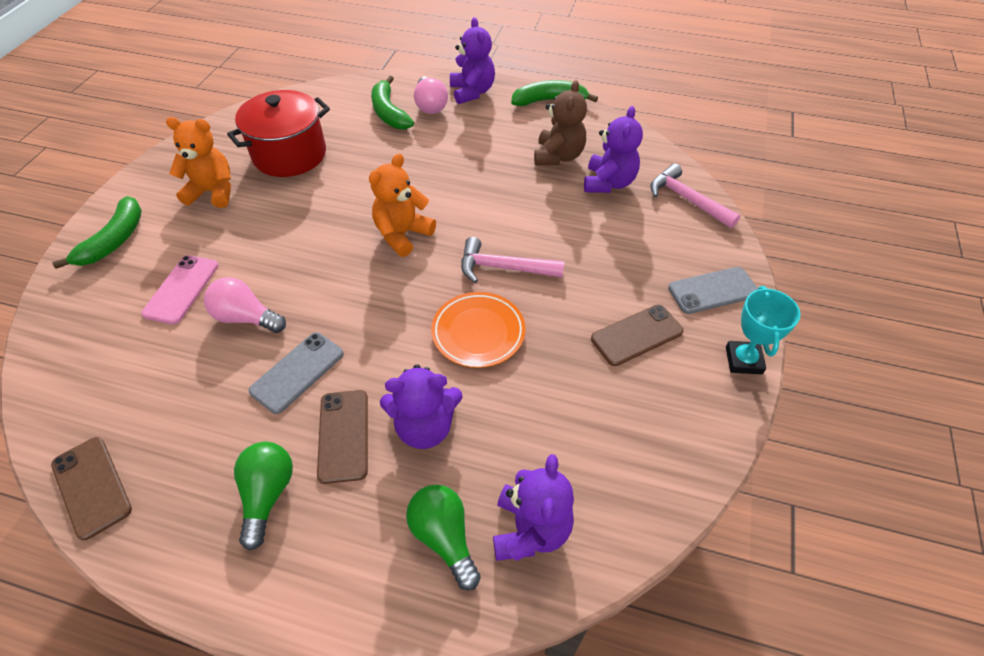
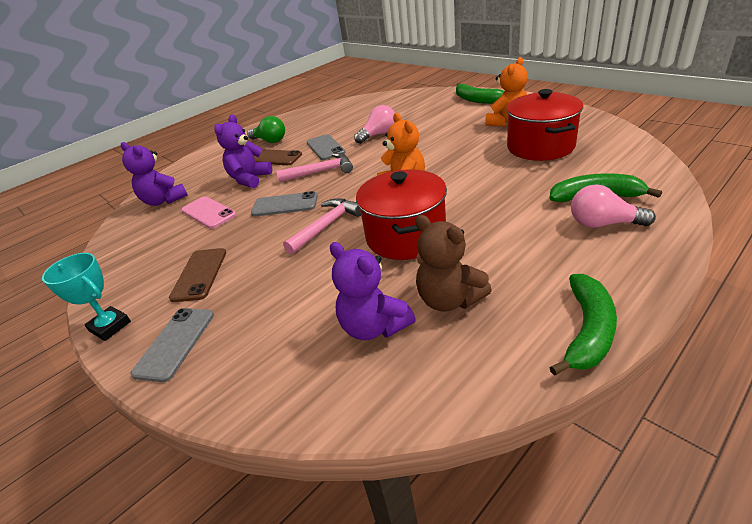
camera: 125 degrees right, 15 degrees down
(92, 486) = (320, 109): brown phone -> none
(181, 289) = (418, 118): pink phone -> pink phone (208, 213)
(444, 537) = (194, 178): green light bulb -> none
(472, 92) = (630, 261): purple teddy bear -> none
(478, 332) = (285, 205): orange plate -> grey phone
(494, 202) = (406, 236): none -> red pot
(687, 200) = (290, 391): pink hammer -> pink hammer (320, 172)

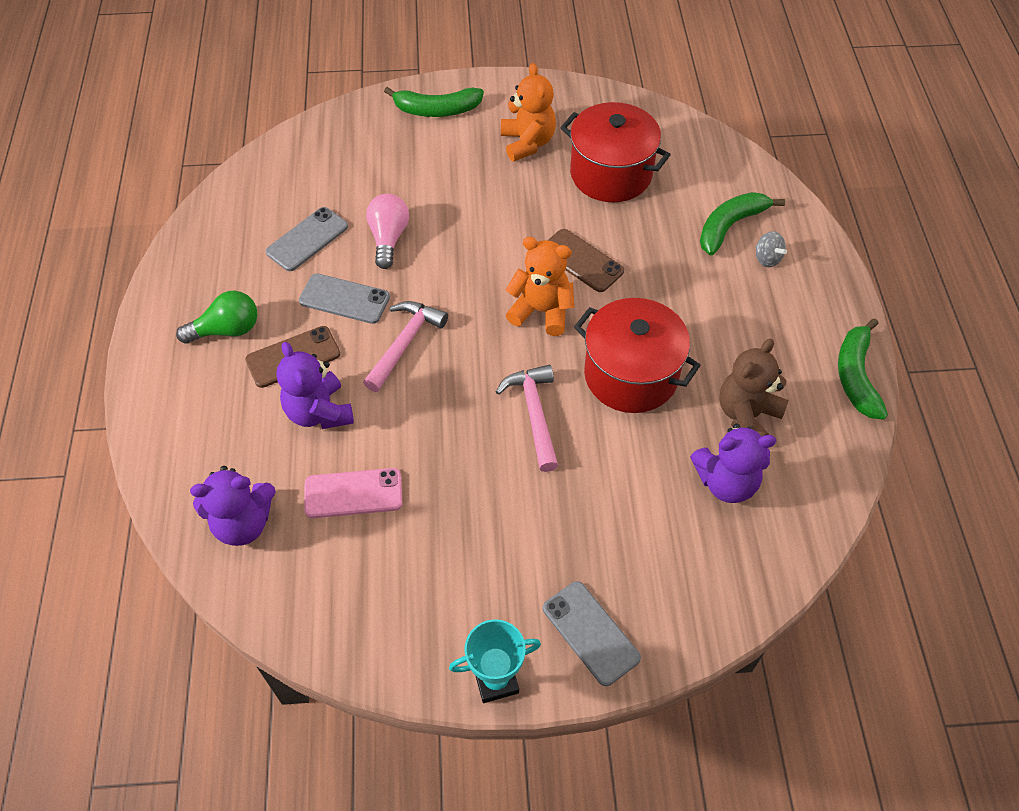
camera: 55 degrees left, 20 degrees up
(199, 274) = (490, 564): brown phone -> brown phone (581, 261)
(285, 205) = (439, 418): grey phone -> grey phone (307, 239)
(449, 300) = (747, 415): brown teddy bear -> brown teddy bear turned 135 degrees clockwise
(587, 331) = (856, 376): green banana -> green banana turned 150 degrees counterclockwise
(603, 224) = (767, 259): pink light bulb -> grey spinning top

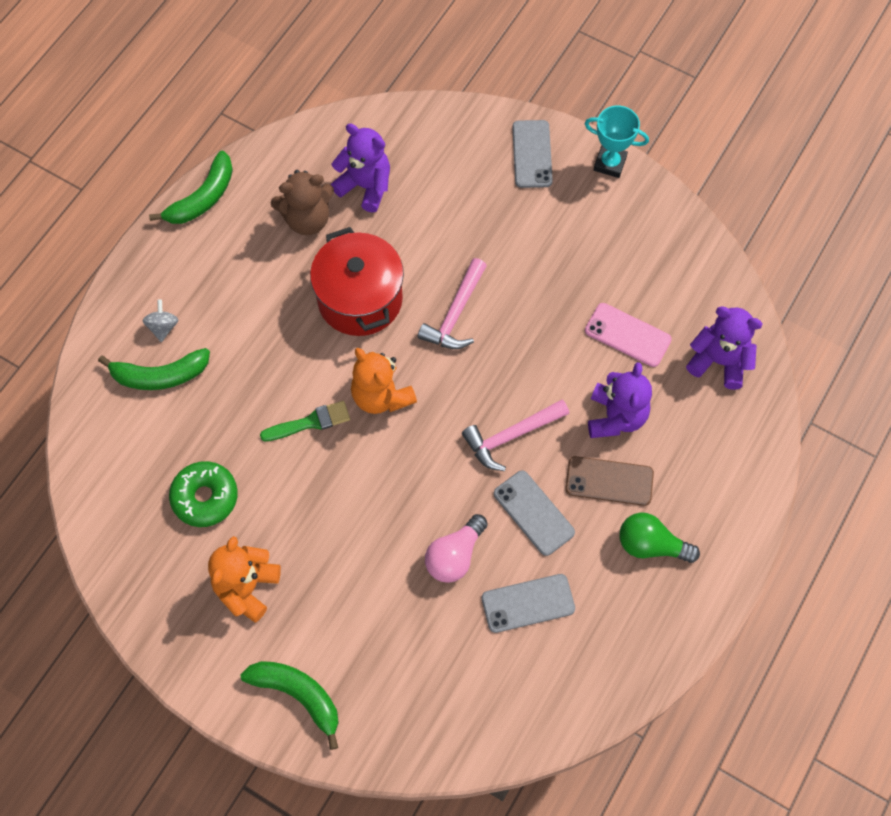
camera: 145 degrees left, 10 degrees up
(581, 261) = (310, 422): brown phone -> green brush
(611, 174) = (205, 497): red pot -> green donut

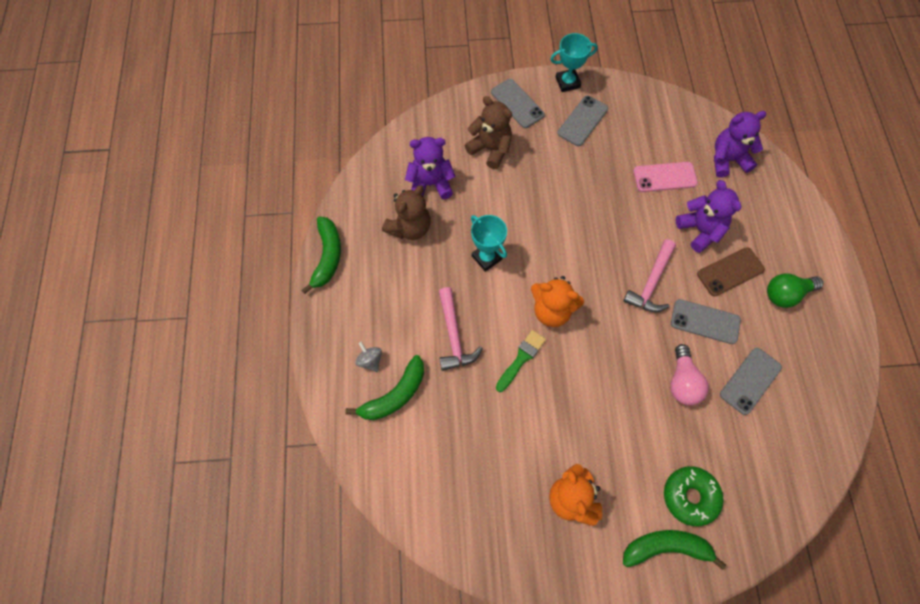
camera: 35 degrees left, 0 degrees up
(205, 497) = (494, 457): green donut -> green donut (690, 497)
(360, 299) = (486, 258): red pot -> turquoise trophy
(456, 314) = (554, 229): pink hammer -> pink hammer (454, 335)
(460, 187) = (490, 149): none -> brown teddy bear
(589, 217) = (582, 121): none -> grey phone

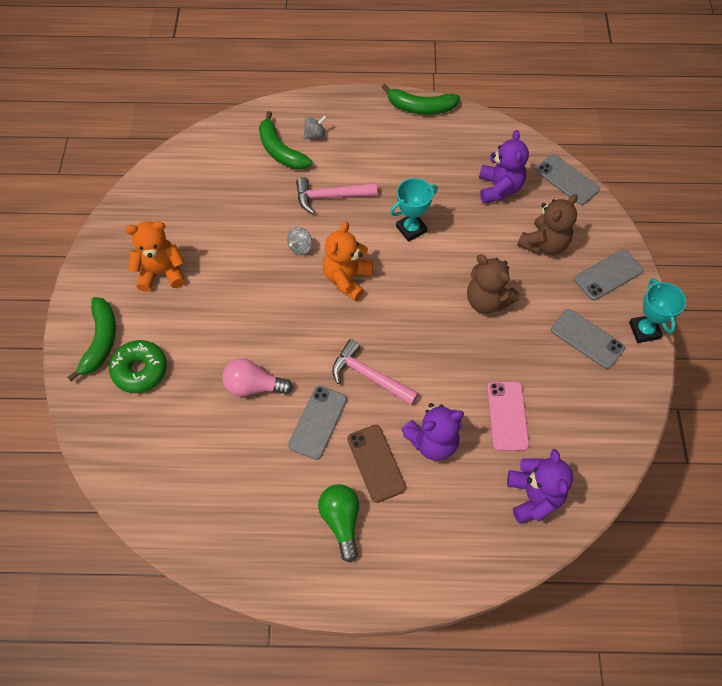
camera: 95 degrees right, 5 degrees down
(409, 228) = (448, 169): brown teddy bear -> brown teddy bear (487, 300)
(521, 358) = (300, 247): green brush -> grey spinning top
(750, 381) = (244, 454): grey phone -> grey phone (567, 180)

